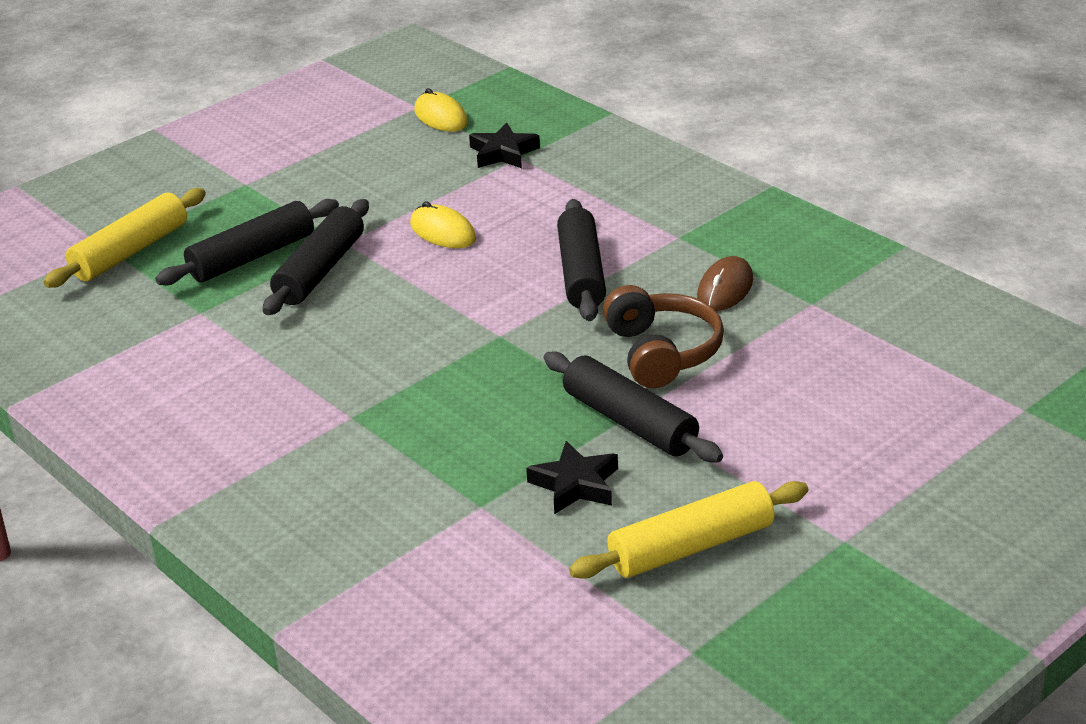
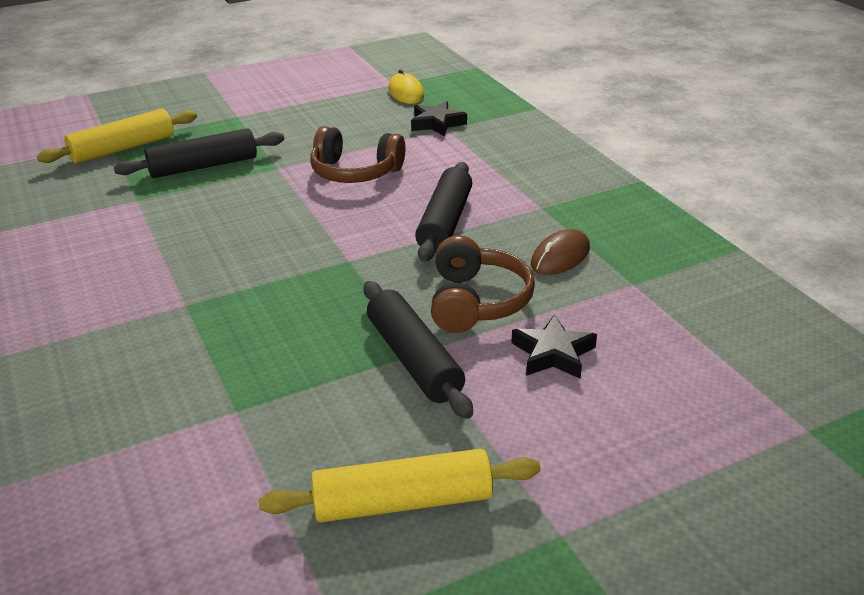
camera: 15 degrees right, 0 degrees up
(320, 270) = (245, 185): black rolling pin -> none
(443, 232) = (355, 172): yellow mouse -> brown headphones
(575, 485) = (331, 409): black star -> black star (553, 354)

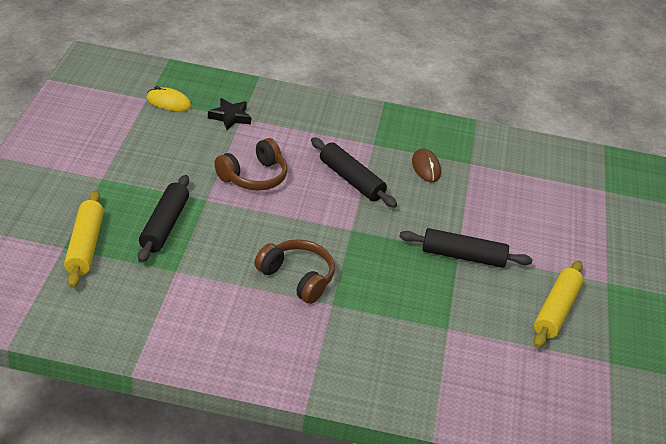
camera: 60 degrees left, 5 degrees up
(476, 302) = (436, 213): brown headphones -> brown headphones (297, 278)
(553, 354) = (499, 217): black star -> none

